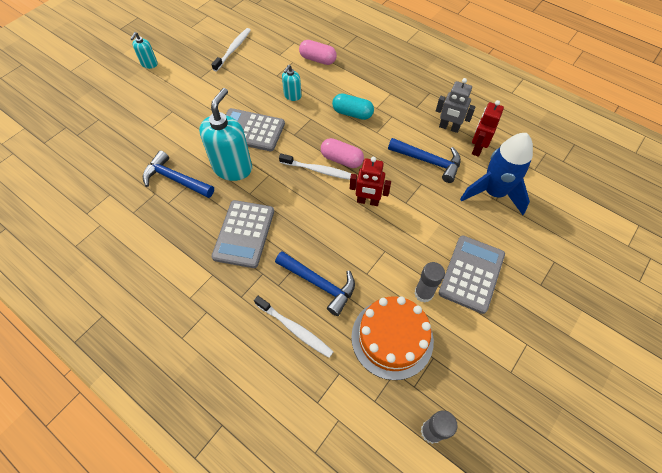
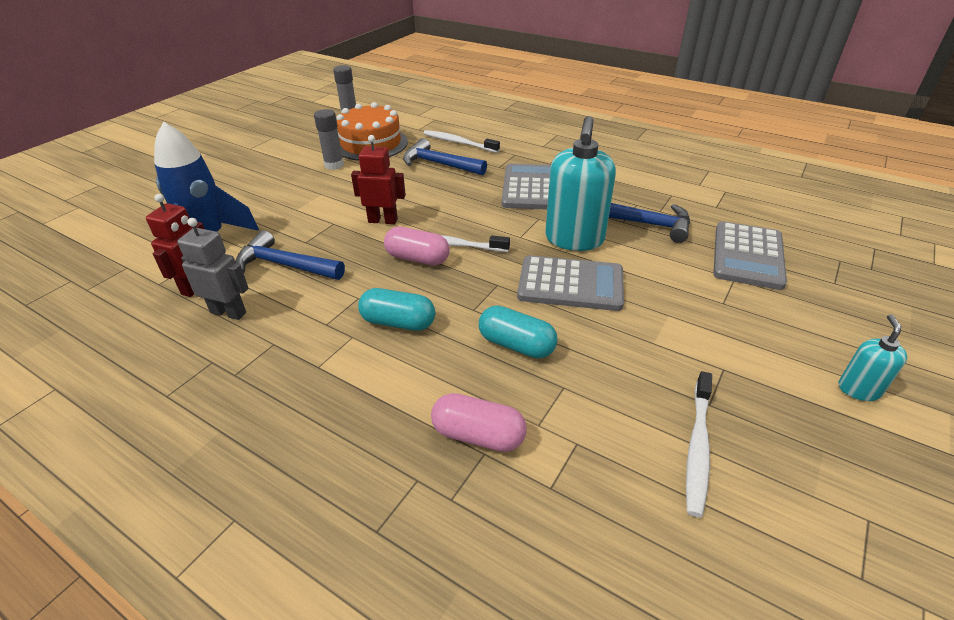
camera: 175 degrees right, 20 degrees down
(292, 96) = (516, 345): turquoise soap dispenser -> turquoise capsule
(471, 274) = (278, 178): grey calculator -> grey calculator (747, 256)

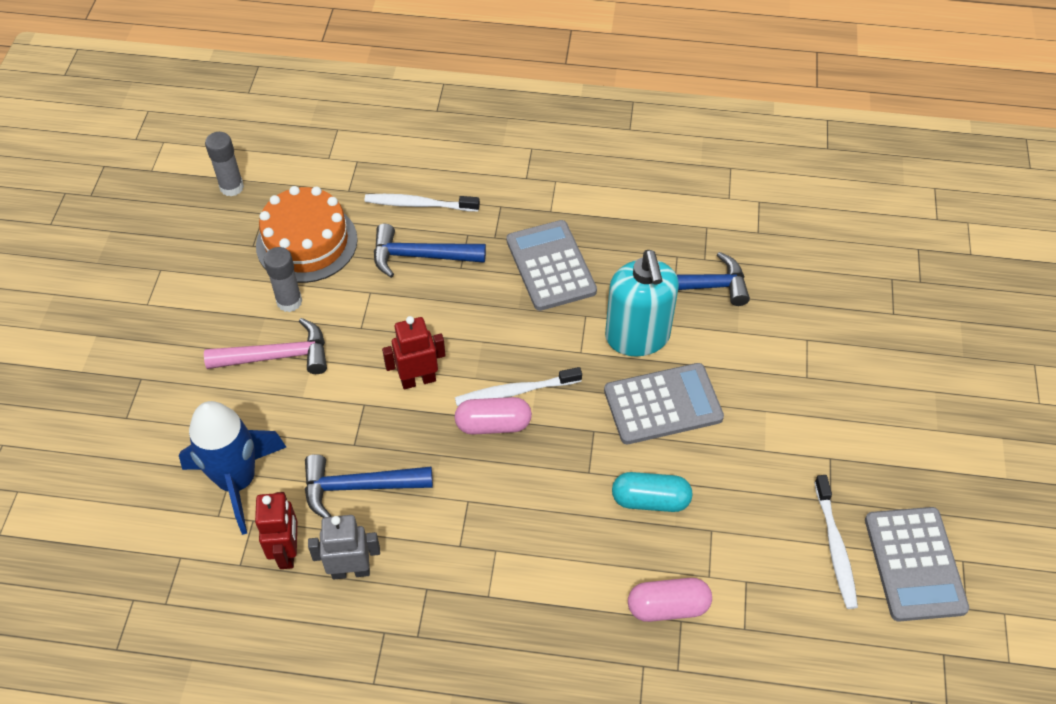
camera: 25 degrees left, 15 degrees up
(300, 187) = (277, 356): none -> pink hammer
(398, 322) = (528, 517): turquoise capsule -> none
(747, 256) = (810, 302): grey calculator -> grey calculator (914, 564)
(858, 389) = (935, 439): turquoise soap dispenser -> none

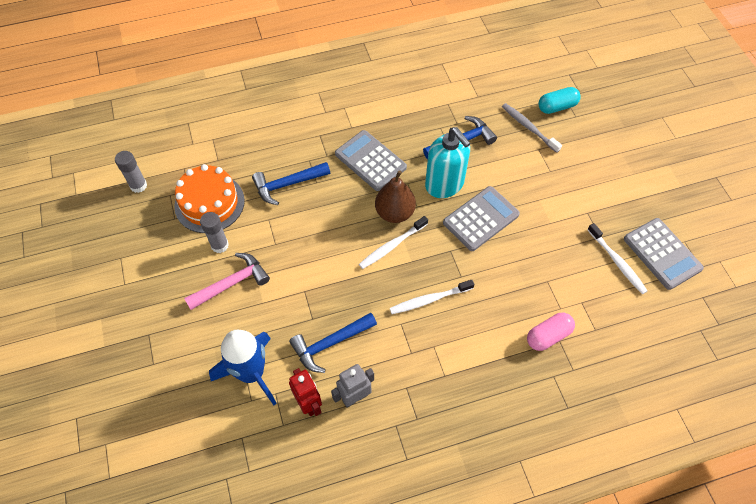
camera: 25 degrees left, 5 degrees up
(418, 380) = (329, 262): red robot -> none
(419, 204) = (268, 152): white toothbrush -> white toothbrush (429, 299)
(493, 425) = (390, 271): pink capsule -> none
(544, 349) = (395, 213): none -> brown pear
(650, 500) = (505, 278): turquoise capsule -> turquoise capsule (557, 107)
(809, 303) = (528, 127): none -> grey toothbrush

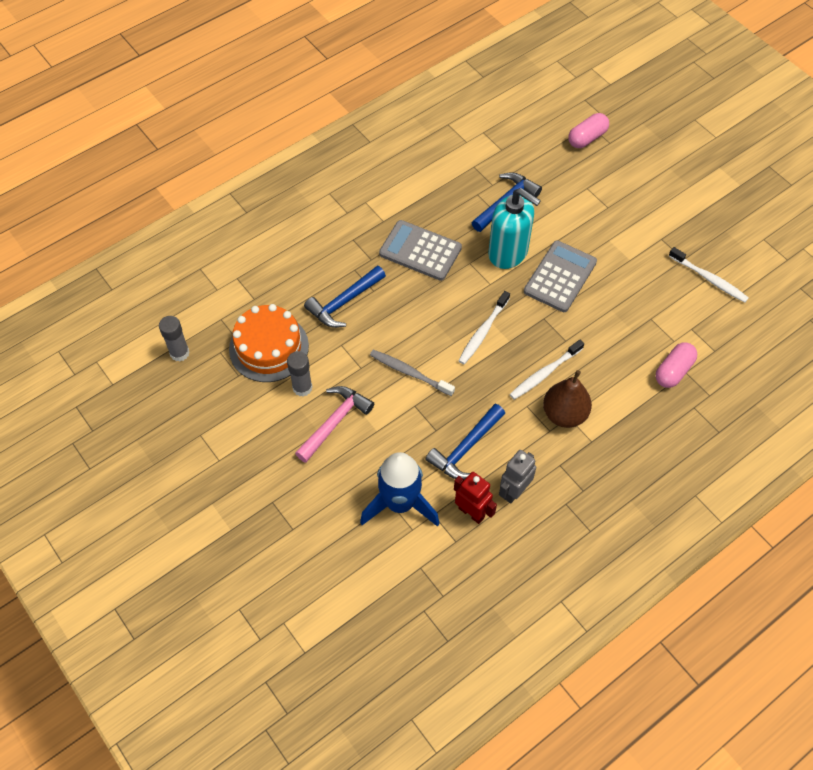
camera: 20 degrees left, 0 degrees up
(395, 213) = (470, 297): brown pear -> brown pear (564, 414)
(528, 127) = (567, 168): grey toothbrush -> grey toothbrush (409, 372)
(557, 107) = (587, 138): turquoise capsule -> pink capsule
(662, 254) = (747, 258): grey calculator -> none

